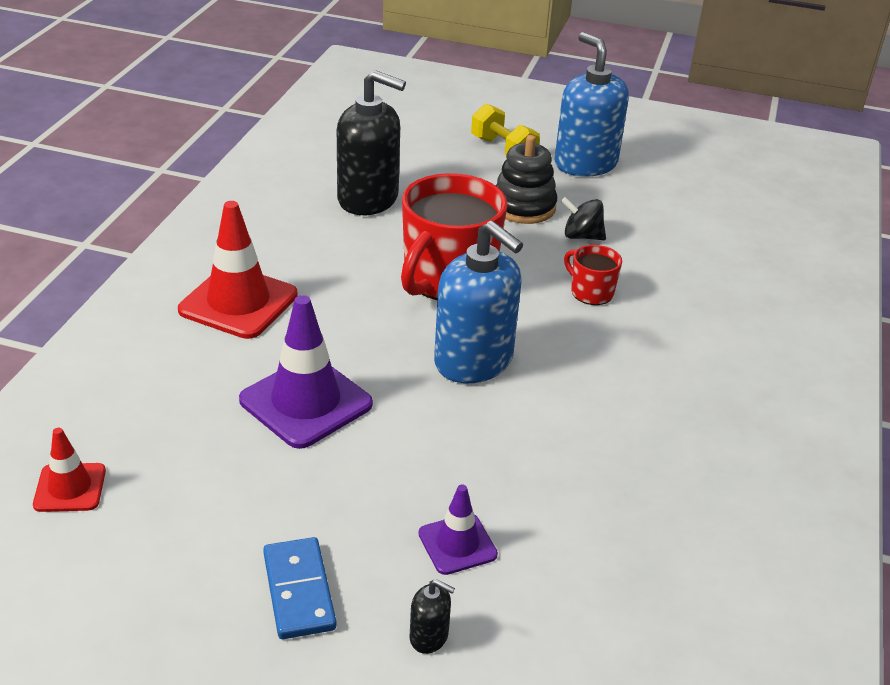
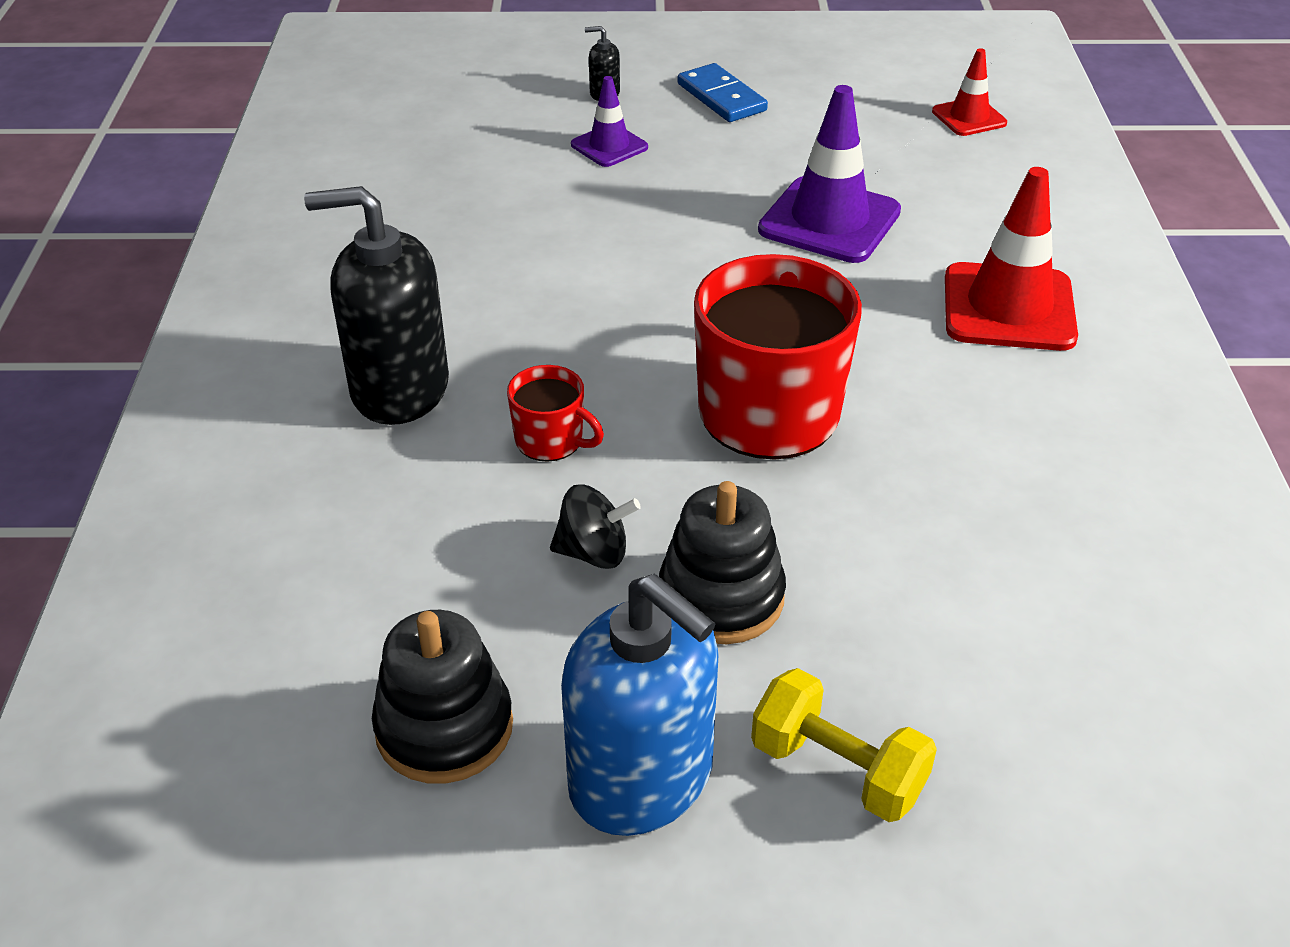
camera: 165 degrees right, 5 degrees up
(368, 199) = (996, 536): black soap dispenser -> black soap dispenser (399, 389)
(474, 361) = (673, 303): blue soap dispenser -> none
(668, 193) = (444, 727): none -> black stacking toy

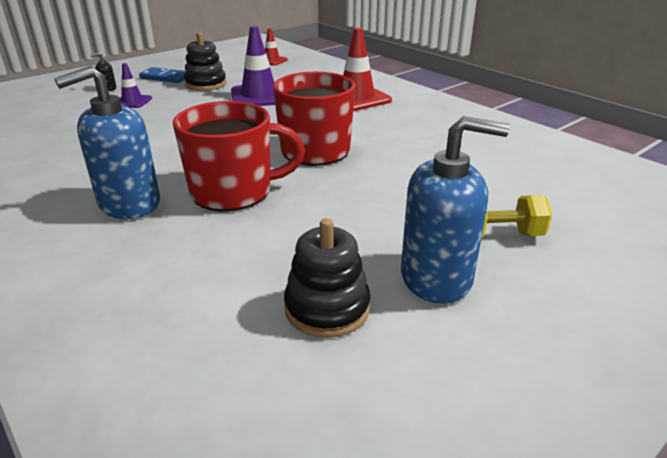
camera: 40 degrees left, 10 degrees down
(399, 389) = (129, 203): black soap dispenser -> blue soap dispenser
(551, 441) = (233, 192): red mug -> red mug, size x2.13
(594, 552) = (306, 217): black spinning top -> none
(721, 597) = (378, 208): black stacking toy -> black stacking toy (206, 84)

